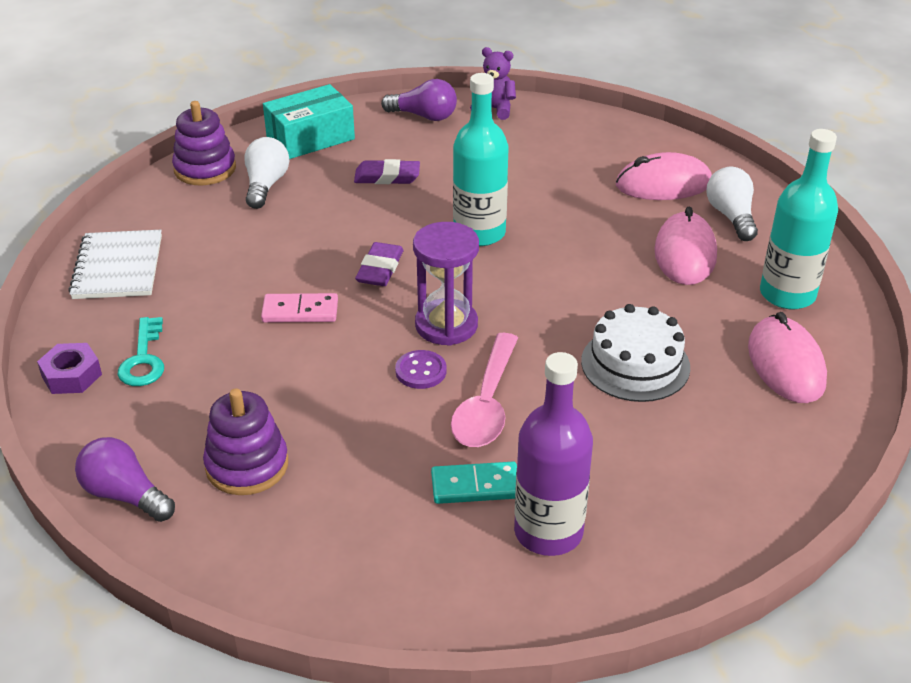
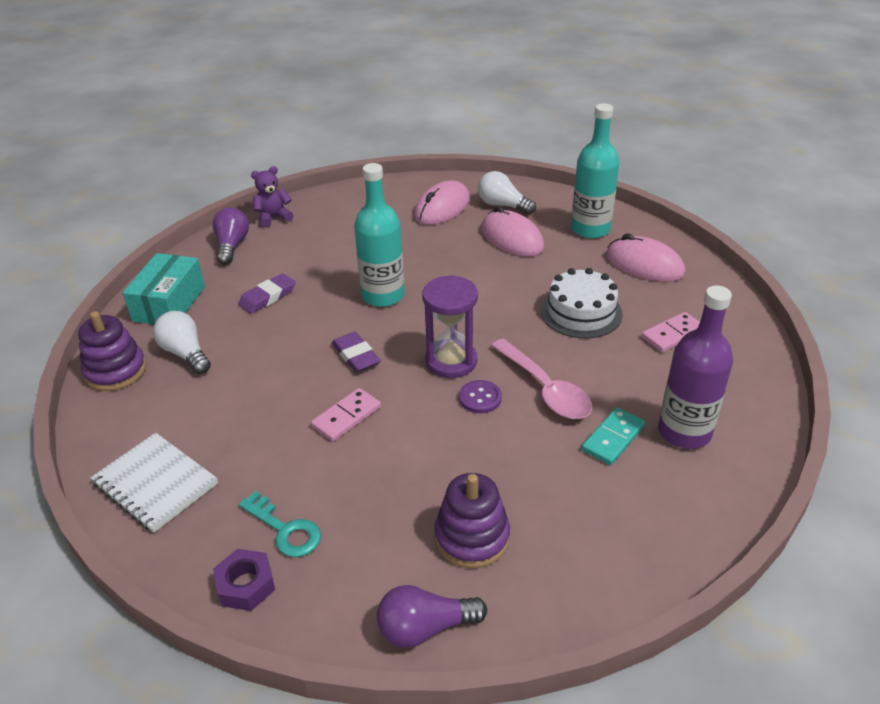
camera: 45 degrees left, 0 degrees up
(424, 116) = (232, 246): purple light bulb -> purple light bulb turned 60 degrees counterclockwise
(694, 447) = (673, 334): none -> pink domino

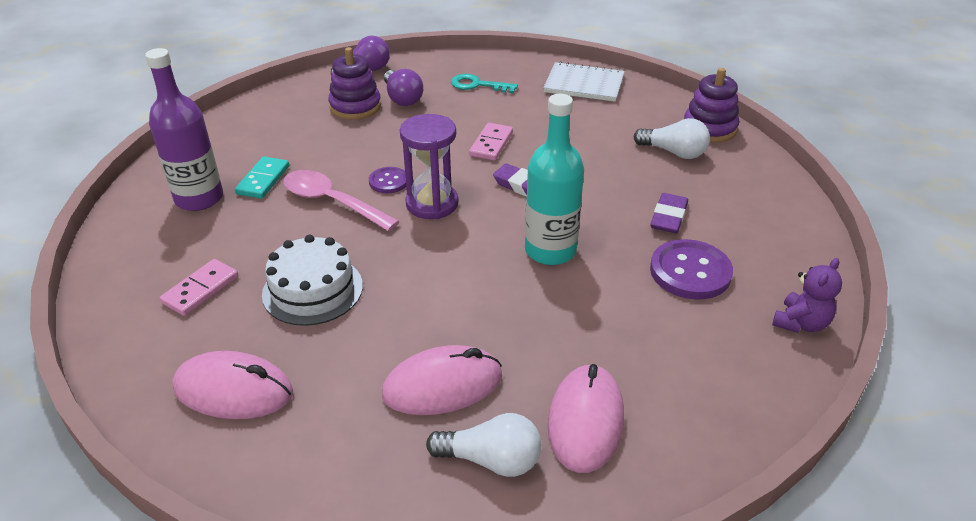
camera: 155 degrees right, 0 degrees up
(169, 303) = (753, 186): turquoise box -> none
(232, 246) = (789, 265): purple light bulb -> purple light bulb (402, 98)
(246, 585) = (478, 64): purple nut -> none
(301, 258) = (690, 272): none -> purple button
(512, 238) = (442, 385): pink mouse -> pink mouse turned 45 degrees counterclockwise
(590, 229) = (325, 444): turquoise bottle -> none

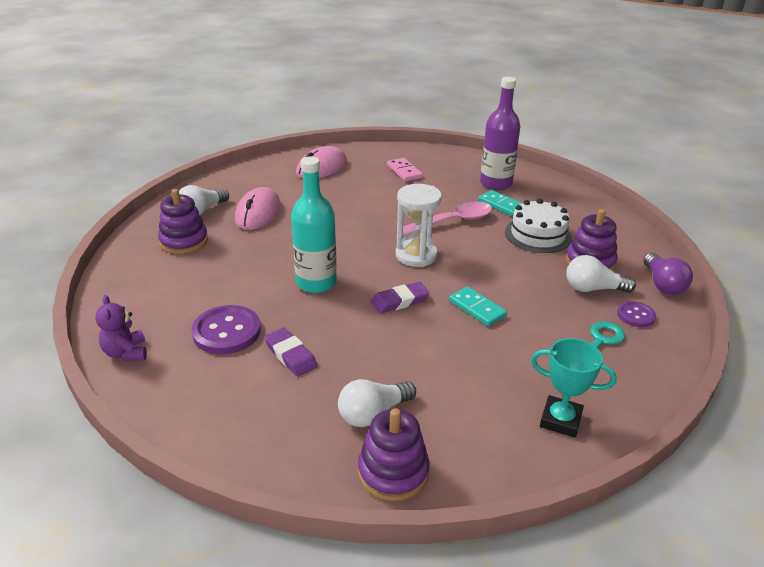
camera: 120 degrees right, 5 degrees down
(312, 290) = (370, 198): white cake -> white cake (538, 235)
(388, 181) = (460, 247): purple button -> purple button (635, 315)
(402, 98) = (593, 289): purple light bulb -> white light bulb
(432, 204) = (416, 255): purple hourglass -> white hourglass
(491, 144) = (477, 308): pink domino -> turquoise domino
(584, 84) = (560, 420): white notebook -> turquoise trophy
(585, 421) = (184, 241): pink mouse -> purple stacking toy

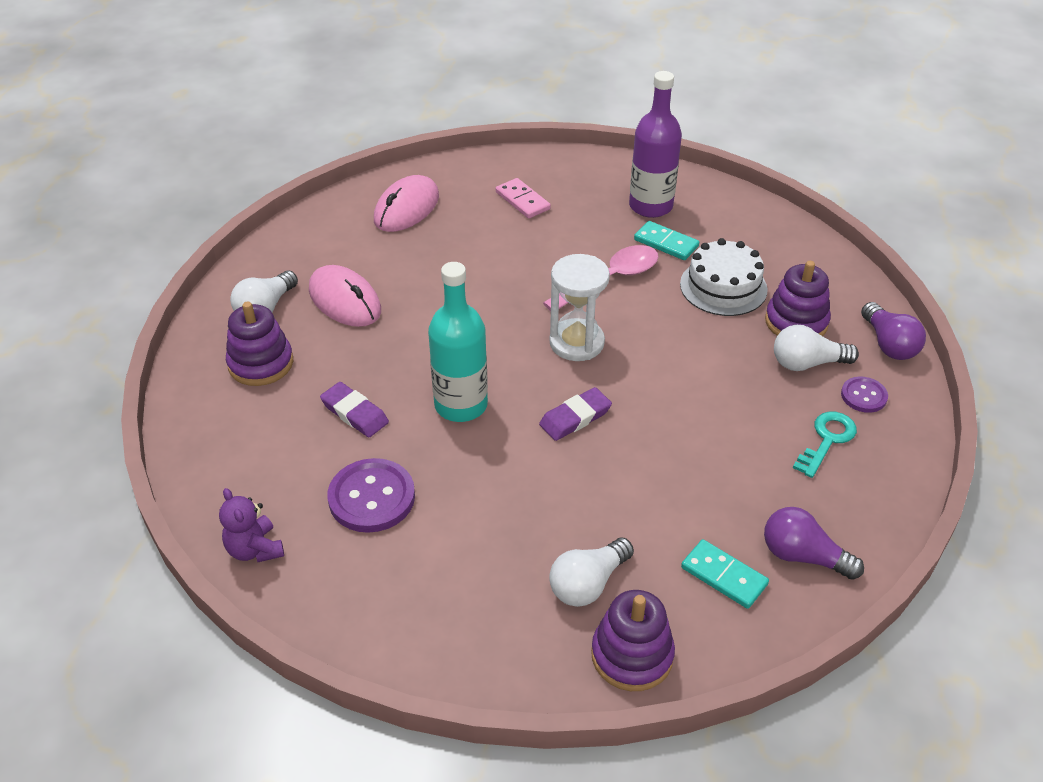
camera: 10 degrees left, 10 degrees up
(258, 213) = (345, 301): pink mouse -> pink mouse turned 45 degrees counterclockwise
(290, 355) = (464, 519): purple eraser -> purple eraser (354, 413)
(477, 308) = (673, 414): turquoise domino -> turquoise domino (724, 576)
(560, 420) = (803, 556): turquoise trophy -> purple light bulb

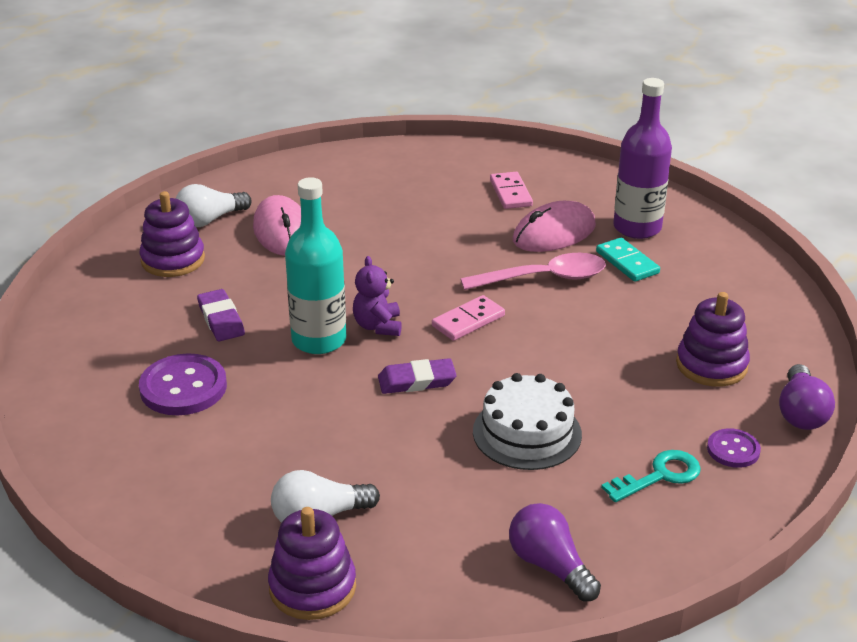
camera: 25 degrees right, 10 degrees down
(255, 549) = (58, 395): purple teddy bear -> purple teddy bear (378, 326)
(406, 208) = (395, 174): pink mouse -> pink mouse (554, 233)
(576, 342) = (468, 321): white hourglass -> pink domino
(723, 287) = (657, 314): white cake -> white cake (527, 433)
(724, 576) = (455, 555): turquoise domino -> none
(807, 363) = (693, 404): white light bulb -> none

